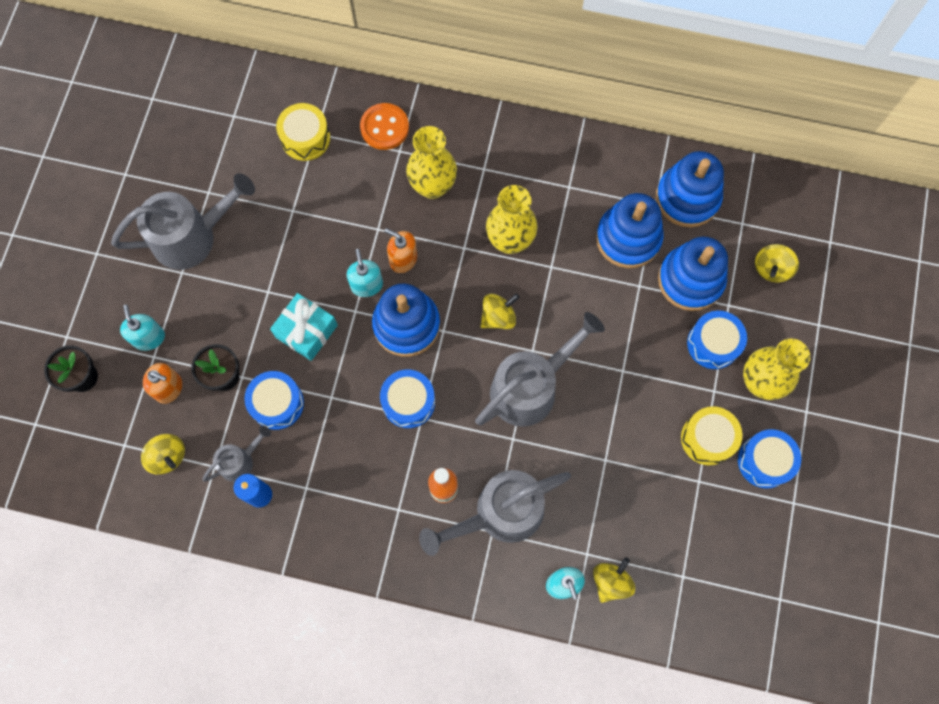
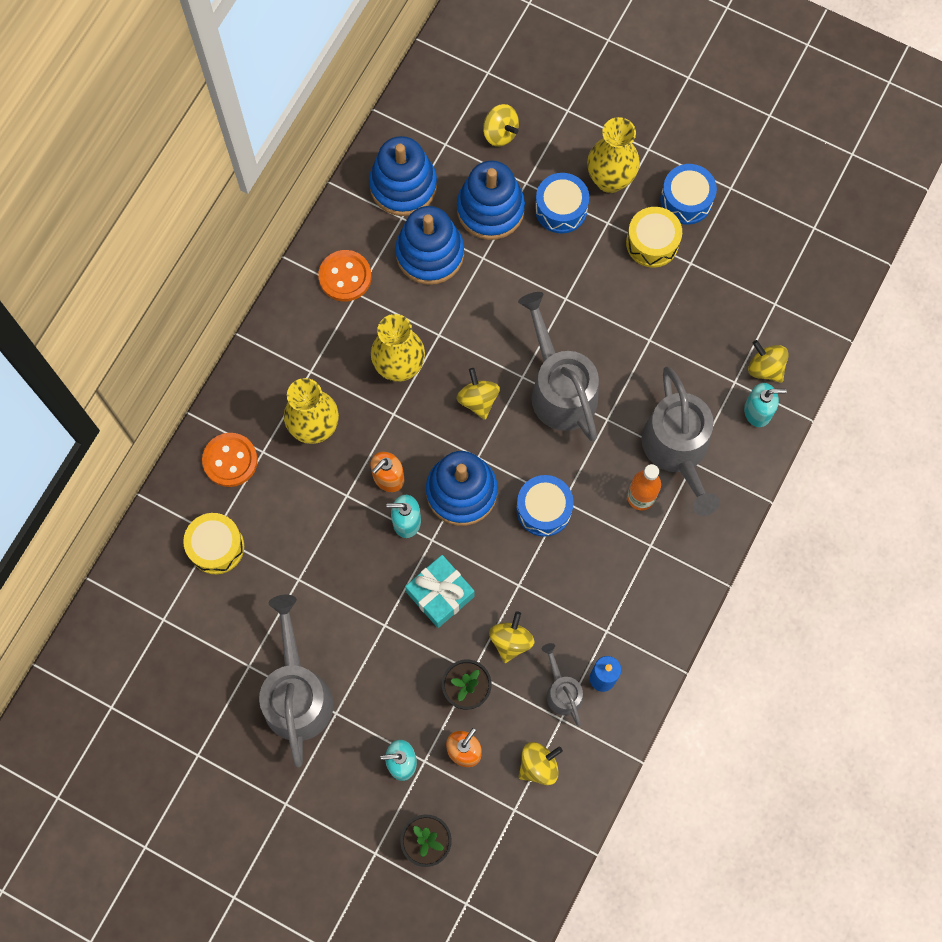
camera: 75 degrees left, 0 degrees up
(277, 403) = (511, 641): blue drum -> yellow spinning top
(582, 173) = (345, 277): none -> orange button

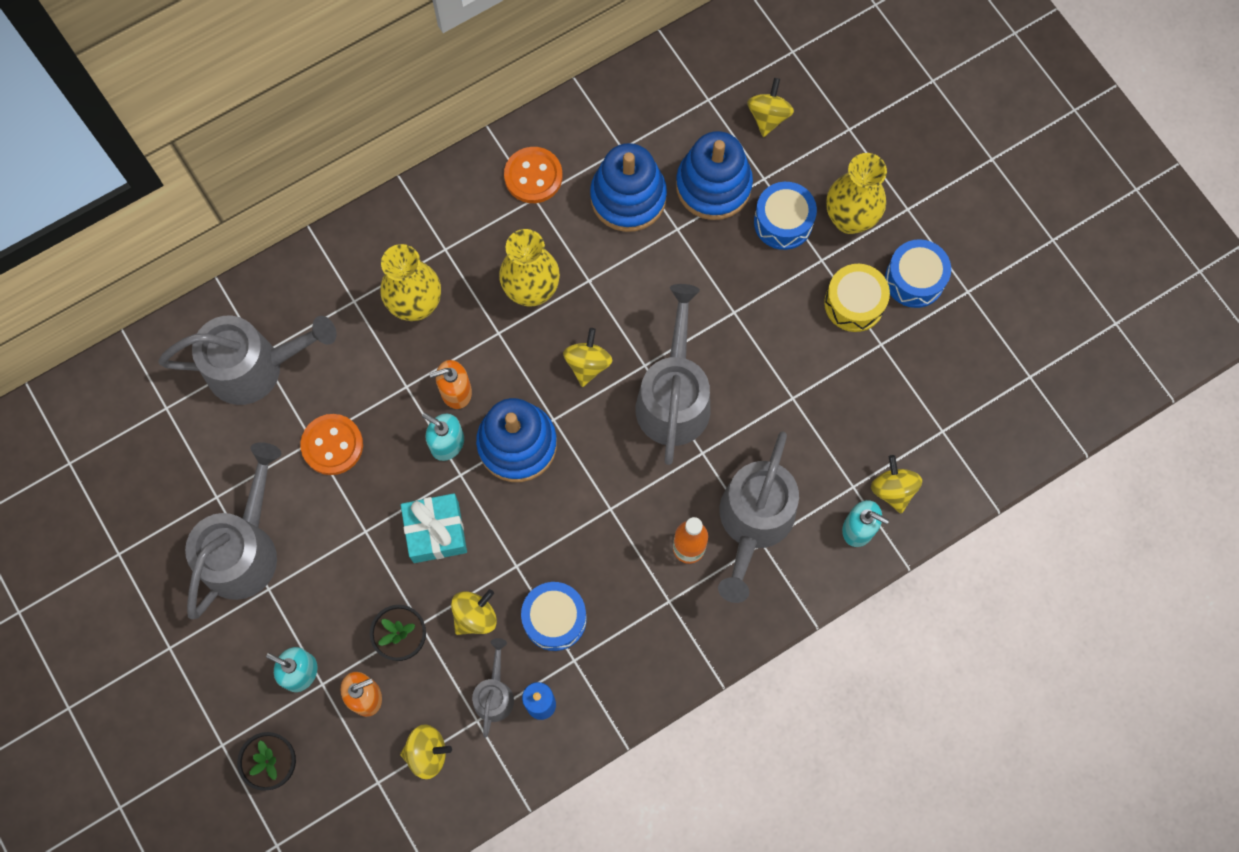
camera: 30 degrees right, 0 degrees up
(216, 547) = (256, 367): yellow drum -> grey watering can
(230, 460) = (318, 292): orange button -> orange button (332, 445)
(403, 186) = (643, 118): blue stacking toy -> none
(500, 133) = (768, 117): yellow spinning top -> yellow spinning top turned 150 degrees counterclockwise
(544, 509) = (586, 506): blue drum -> blue drum (554, 619)

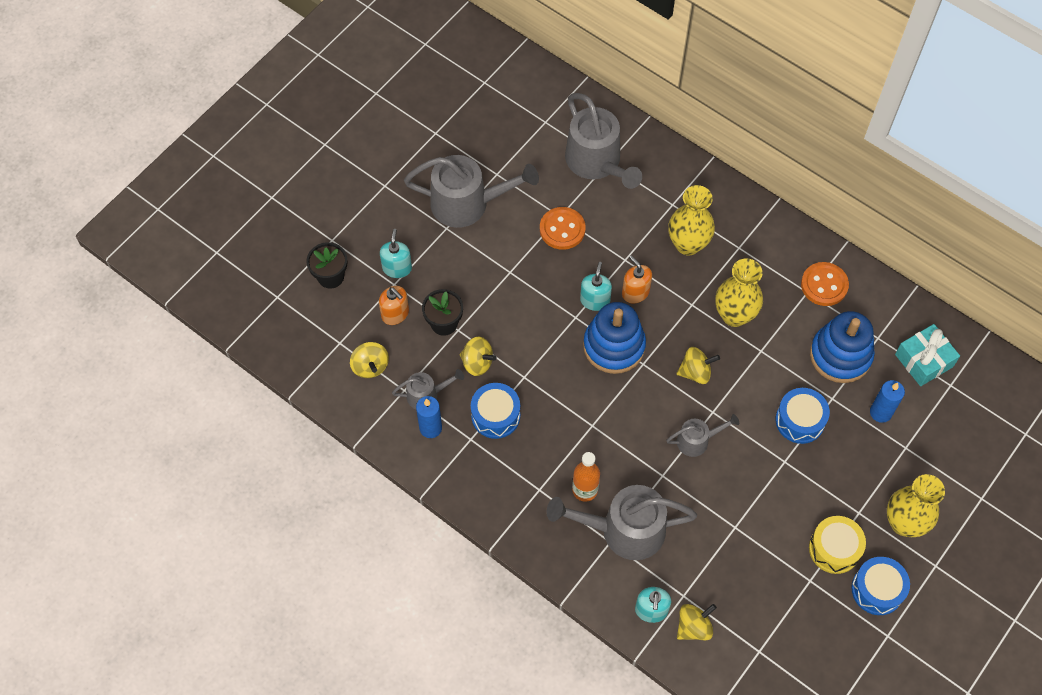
camera: 70 degrees right, 10 degrees down
(435, 532) = (527, 316): turquoise gift -> turquoise gift (923, 360)
(674, 396) = (697, 440): grey watering can -> grey watering can, size x0.52
(713, 185) = (880, 412): blue stacking toy -> blue candle
(768, 117) = (959, 433): yellow spinning top -> none
(783, 222) = (876, 473): blue drum -> blue drum (800, 420)

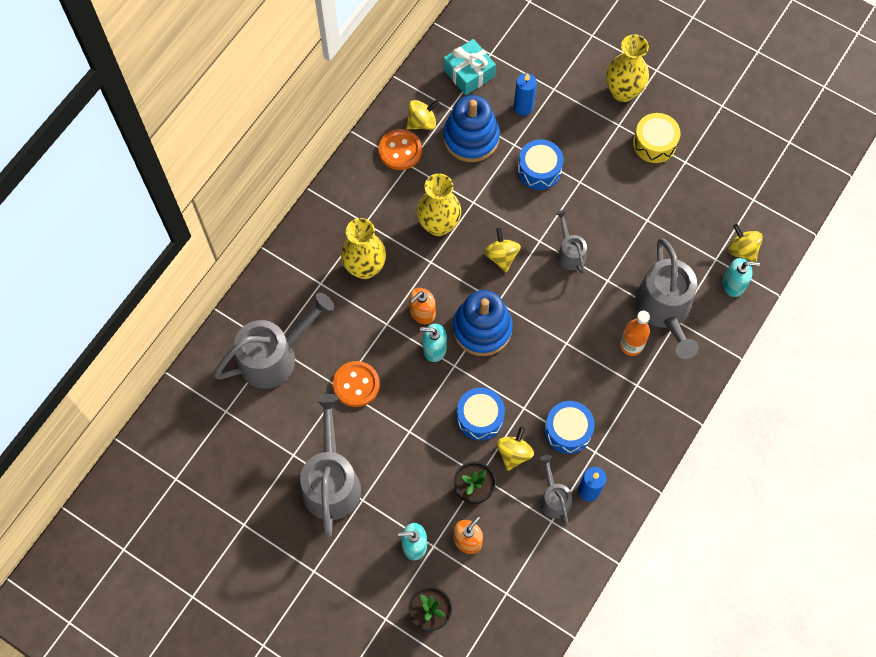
camera: 95 degrees left, 5 degrees up
(370, 366) = (529, 558): yellow spinning top -> yellow spinning top (422, 122)
(877, 590) = (684, 112): blue drum -> blue drum (480, 417)

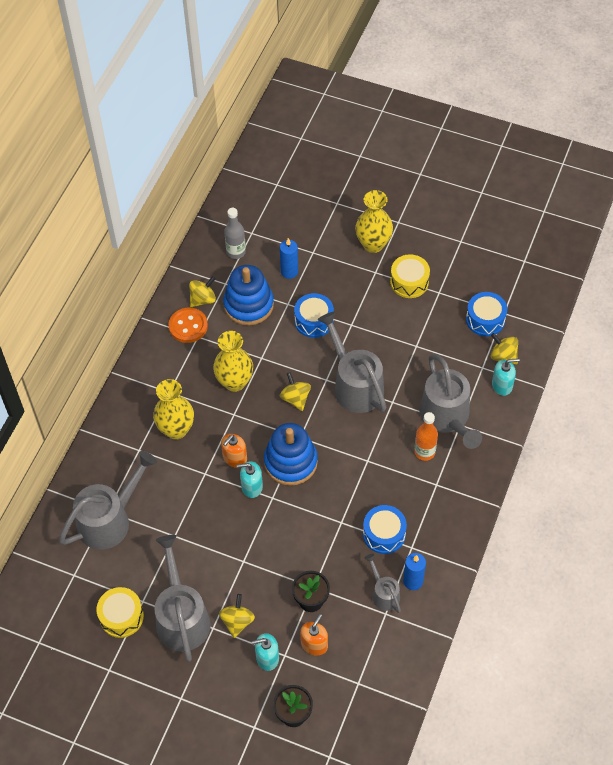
camera: 10 degrees left, 10 degrees down
(267, 468) = (121, 616): none -> yellow drum
(356, 384) = (188, 530): orange button -> none
(469, 73) = (236, 252): turquoise gift -> grey bottle
(480, 417) = (304, 537): blue drum -> blue drum (485, 319)
(514, 453) = (340, 562): yellow spinning top -> yellow spinning top (237, 621)
(569, 252) = (354, 384): grey watering can -> grey watering can, size x1.94

